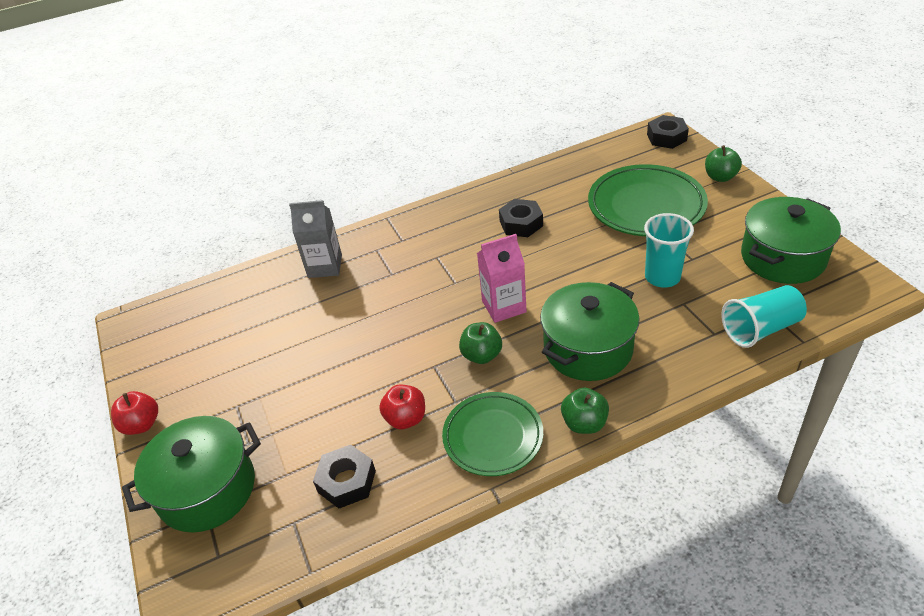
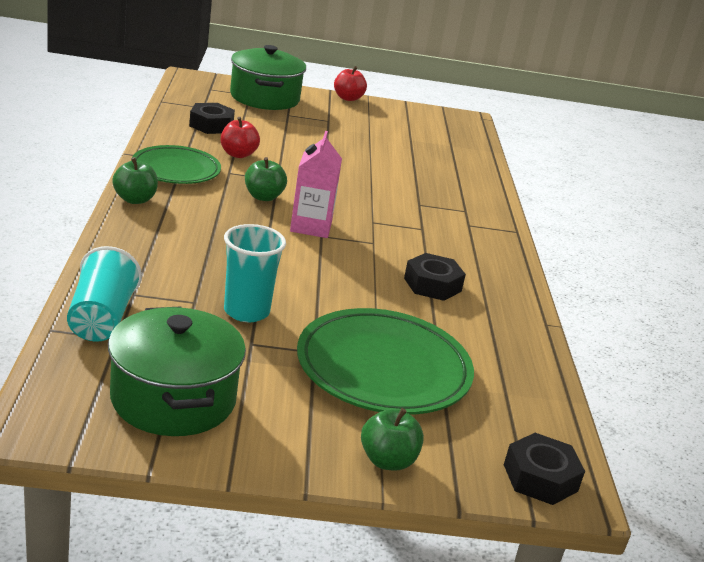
camera: 105 degrees right, 15 degrees down
(325, 266) = (463, 186): grey carton -> none
(588, 348) = (207, 234): green pot -> none

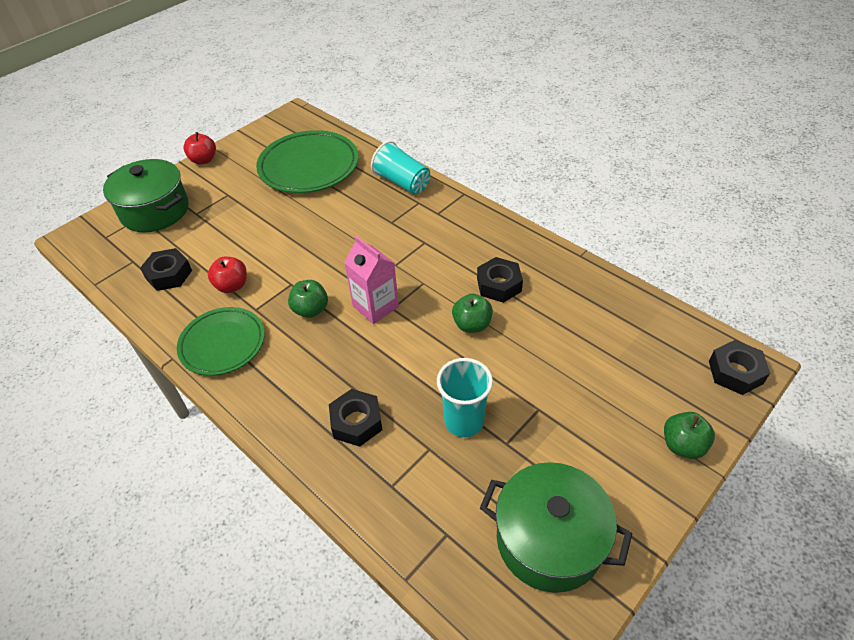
camera: 40 degrees left, 20 degrees up
(101, 318) = (413, 530): turquoise cup -> turquoise cup (402, 182)
(135, 199) = (248, 402): green apple -> green apple (472, 324)
(177, 256) = (356, 422): none -> black nut
(383, 369) = (582, 381): green plate -> green plate (309, 167)

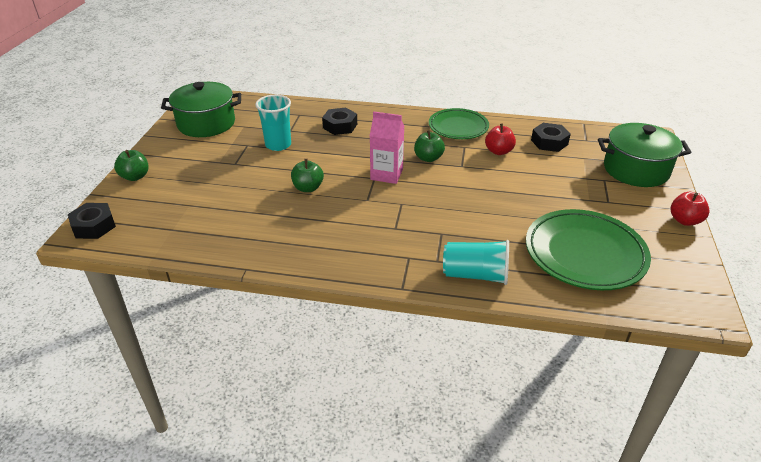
camera: 145 degrees right, 10 degrees down
(499, 285) = (305, 219): black nut -> none

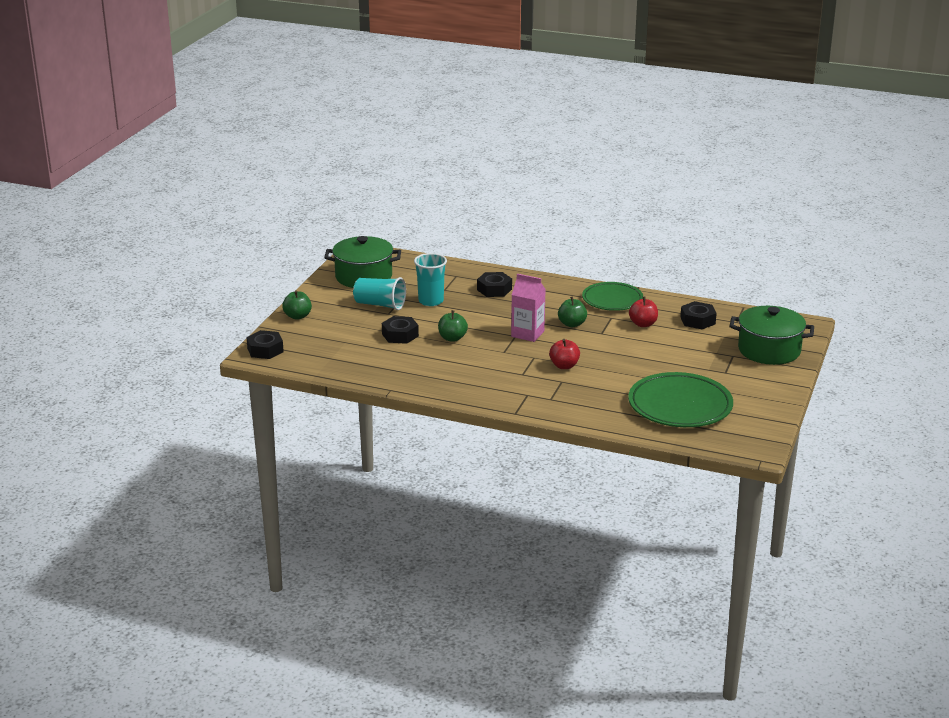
camera: 10 degrees right, 10 degrees down
(250, 189) = (400, 335): none -> black nut
(475, 275) = (579, 410): turquoise cup -> turquoise cup (380, 305)
(685, 220) = (786, 392): red apple -> red apple (564, 366)

